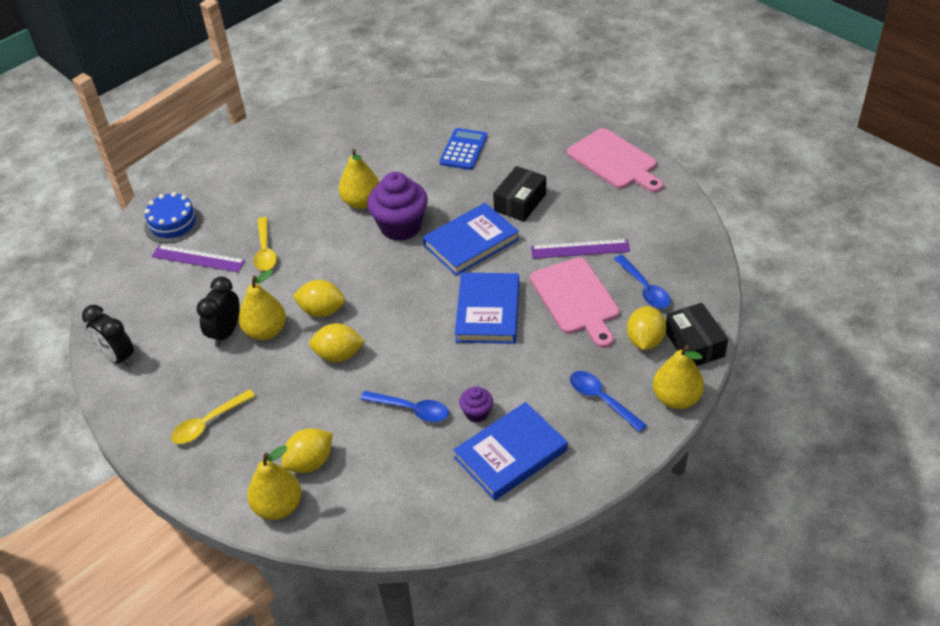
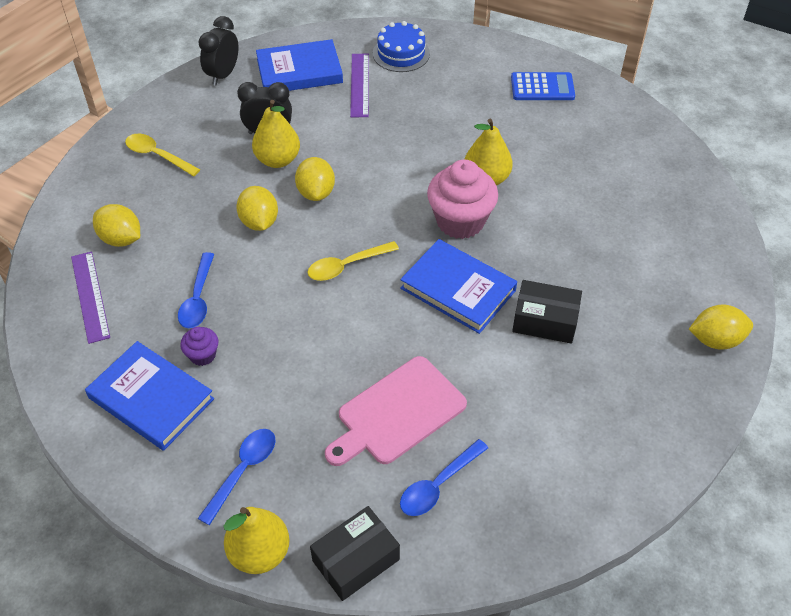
camera: 70 degrees right, 5 degrees up
(265, 251) = (386, 127): yellow spoon -> yellow spoon (347, 266)
(278, 506) = (68, 231): yellow pear -> none
(400, 227) = (460, 221): purple cupcake -> pink cupcake
(463, 149) = (615, 244): blue calculator -> blue calculator (542, 87)
(488, 311) = (353, 331): blue book -> blue book (299, 71)
(580, 249) = (485, 400): purple ruler -> purple ruler (90, 296)
(614, 161) = (669, 406): pink cutting board -> none
(645, 340) = (348, 501): yellow lemon -> yellow lemon (715, 340)

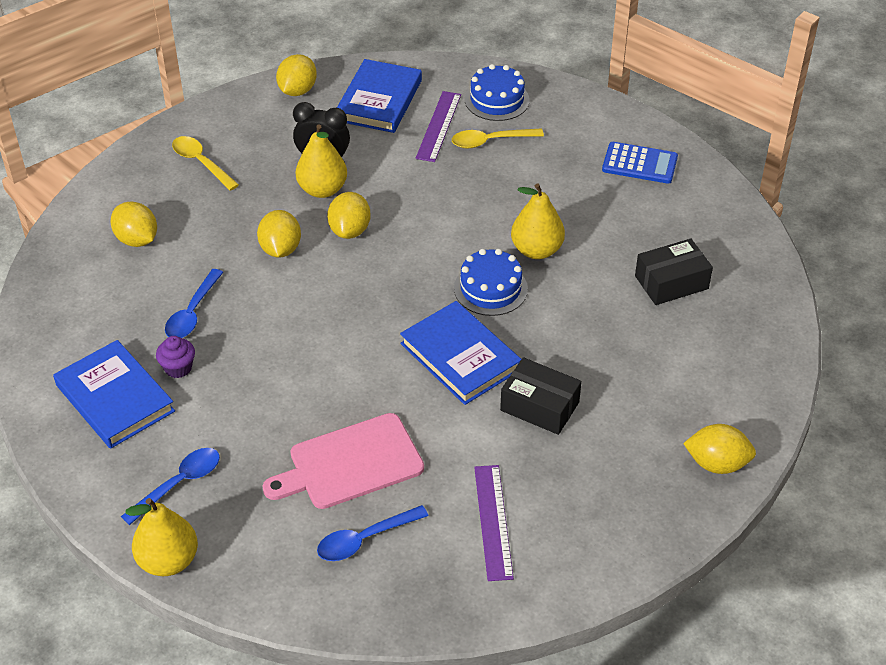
camera: 15 degrees right, 5 degrees down
(90, 296) = (88, 289): purple ruler -> purple ruler (493, 521)
(223, 75) = (297, 91): black clock -> yellow lemon
(299, 71) = (379, 100): blue book -> blue book turned 75 degrees counterclockwise
(347, 266) = (354, 310): yellow spoon -> yellow spoon (490, 141)
(356, 560) = (257, 589): black box -> black box (671, 282)
(460, 221) = (490, 288): pink cupcake -> blue cake

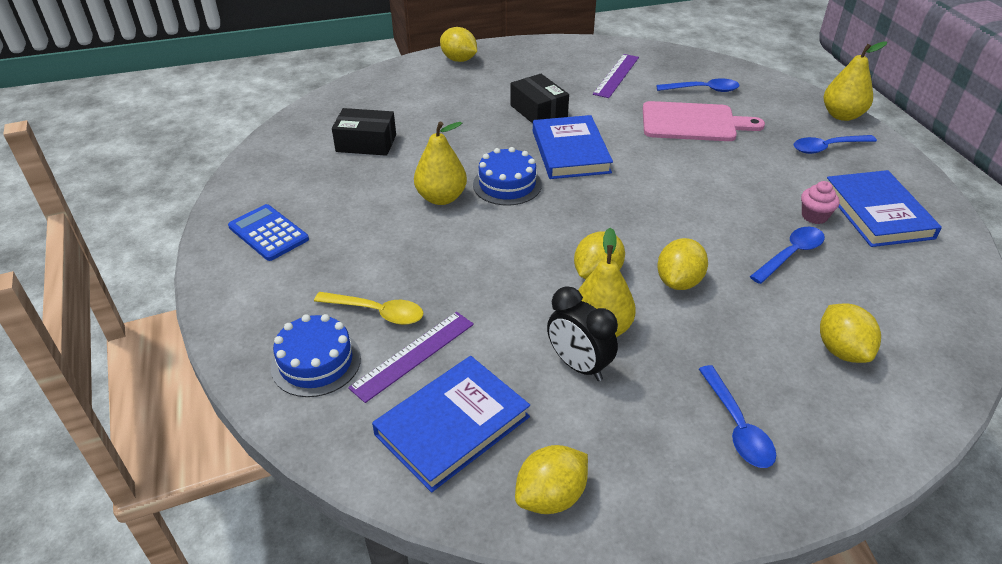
camera: 150 degrees left, 5 degrees down
(178, 368) = (814, 216): purple cupcake -> pink cupcake
(201, 163) = (737, 426): yellow spoon -> blue spoon

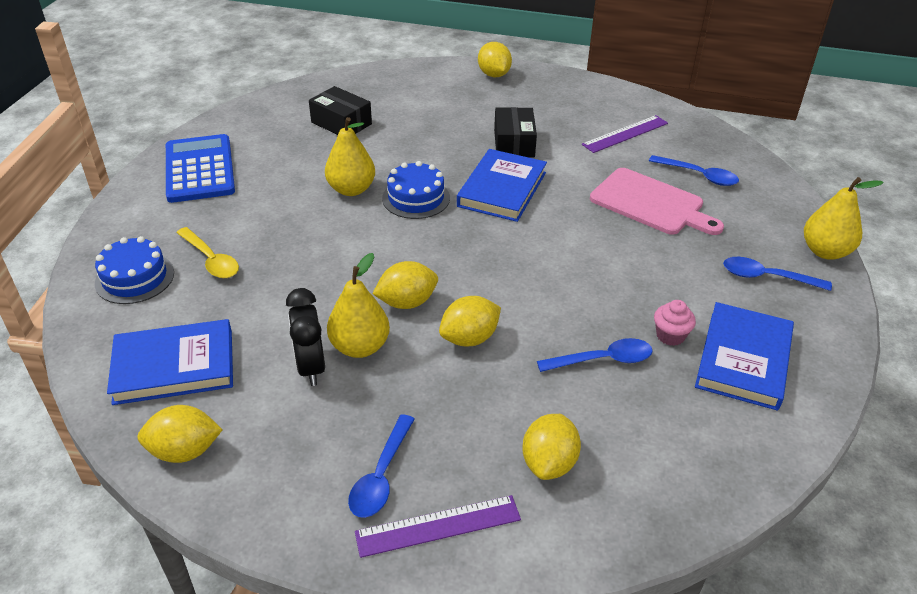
camera: 30 degrees right, 0 degrees up
(268, 233) = (200, 169): blue calculator -> blue calculator, size x1.52
(413, 355) = (202, 303): purple ruler -> purple ruler (438, 526)

